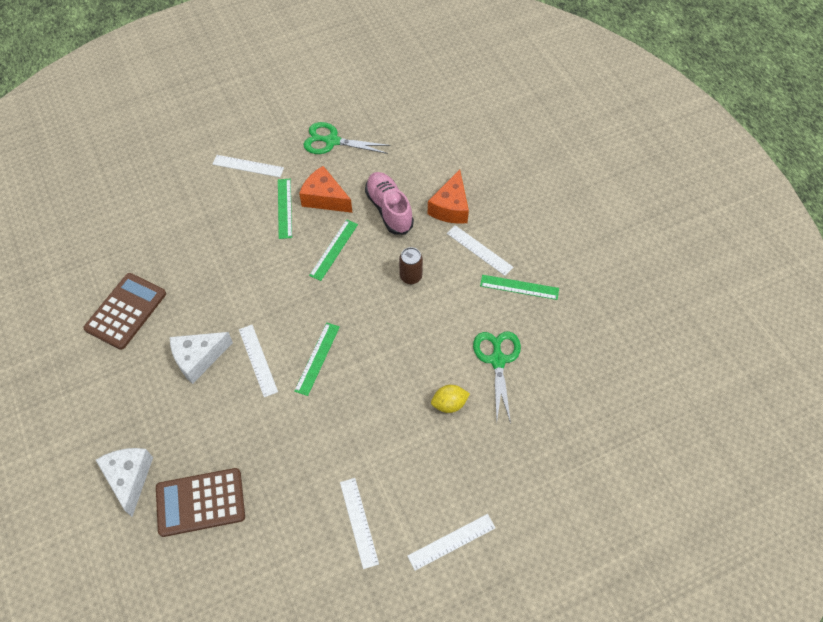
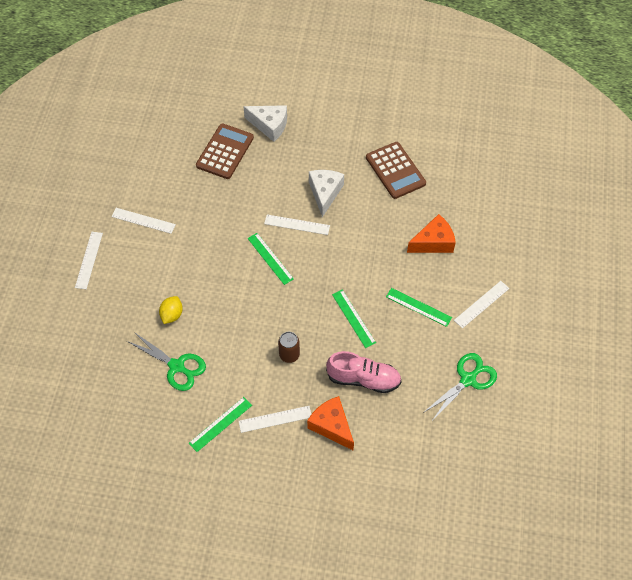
camera: 125 degrees right, 0 degrees up
(325, 198) = (408, 340): orange cheese -> orange cheese (433, 242)

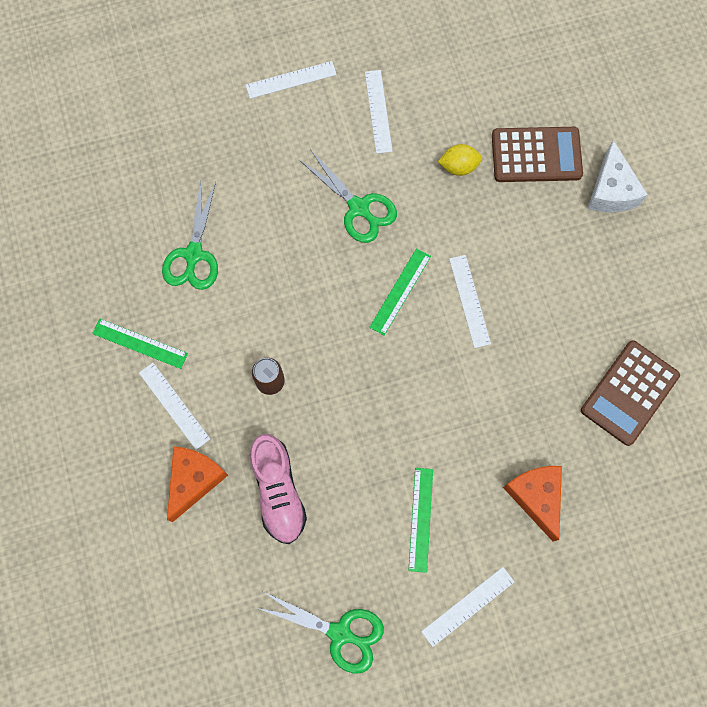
camera: 65 degrees right, 15 degrees up
(172, 315) = (261, 213): yellow lemon -> yellow lemon (458, 166)
(201, 258) = (358, 207): none -> green scissors
(325, 193) = (539, 314): white cheese -> none
(353, 318) = (362, 439): green ruler -> none
(433, 242) = (536, 497): orange cheese -> orange cheese turned 150 degrees counterclockwise
(481, 304) = (468, 606): white ruler -> white ruler turned 60 degrees counterclockwise

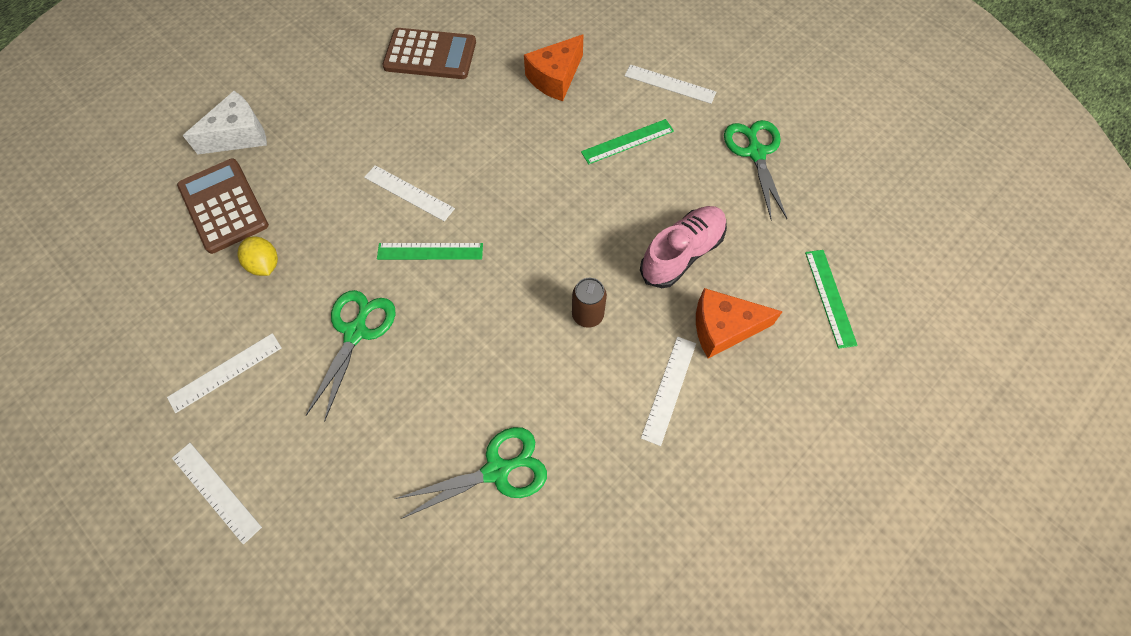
camera: 120 degrees left, 10 degrees down
(140, 343) = (629, 465): green ruler -> green ruler (830, 297)
(469, 301) = (409, 193): white ruler -> white ruler turned 75 degrees clockwise

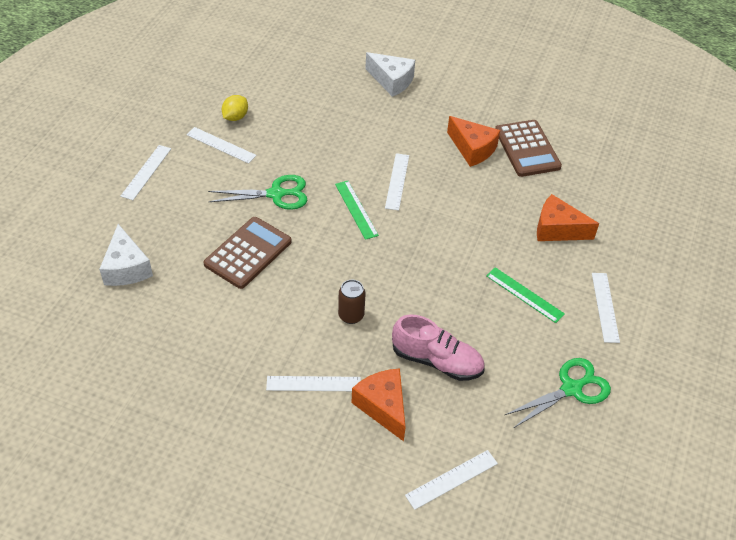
camera: 65 degrees right, 15 degrees down
(223, 206) = (334, 96): brown calculator -> brown calculator (248, 253)
(265, 265) = (302, 132): yellow lemon -> yellow lemon (235, 117)
(387, 571) = (126, 268): none -> white cheese
(401, 102) = (472, 149): none -> orange cheese
(496, 470) = (210, 300): green scissors -> none
(830, 297) = (451, 479): green ruler -> white ruler

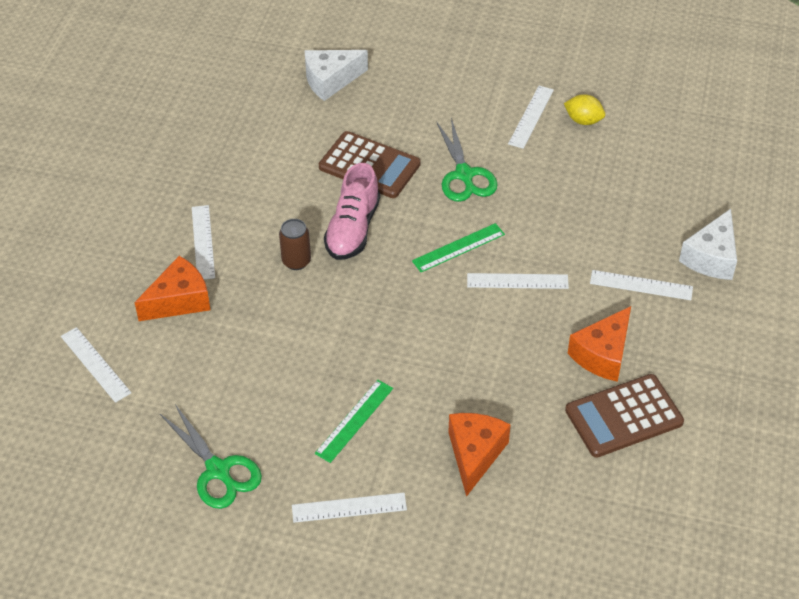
camera: 85 degrees right, 0 degrees up
(146, 172) = (469, 67): white ruler -> white ruler (641, 285)
(437, 361) = (244, 341): pink shoe -> pink shoe (353, 229)

